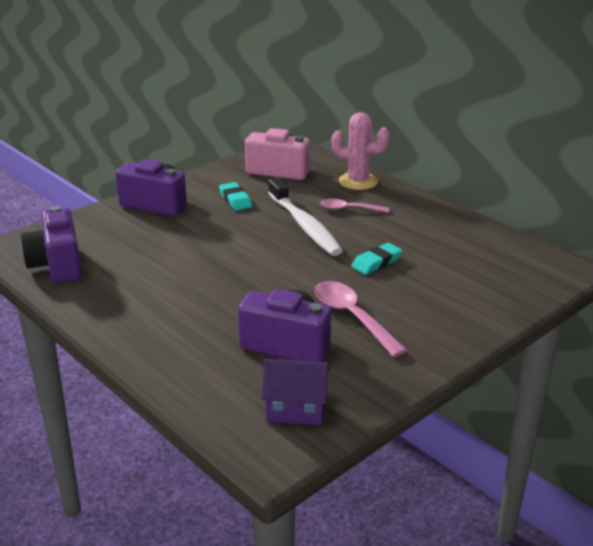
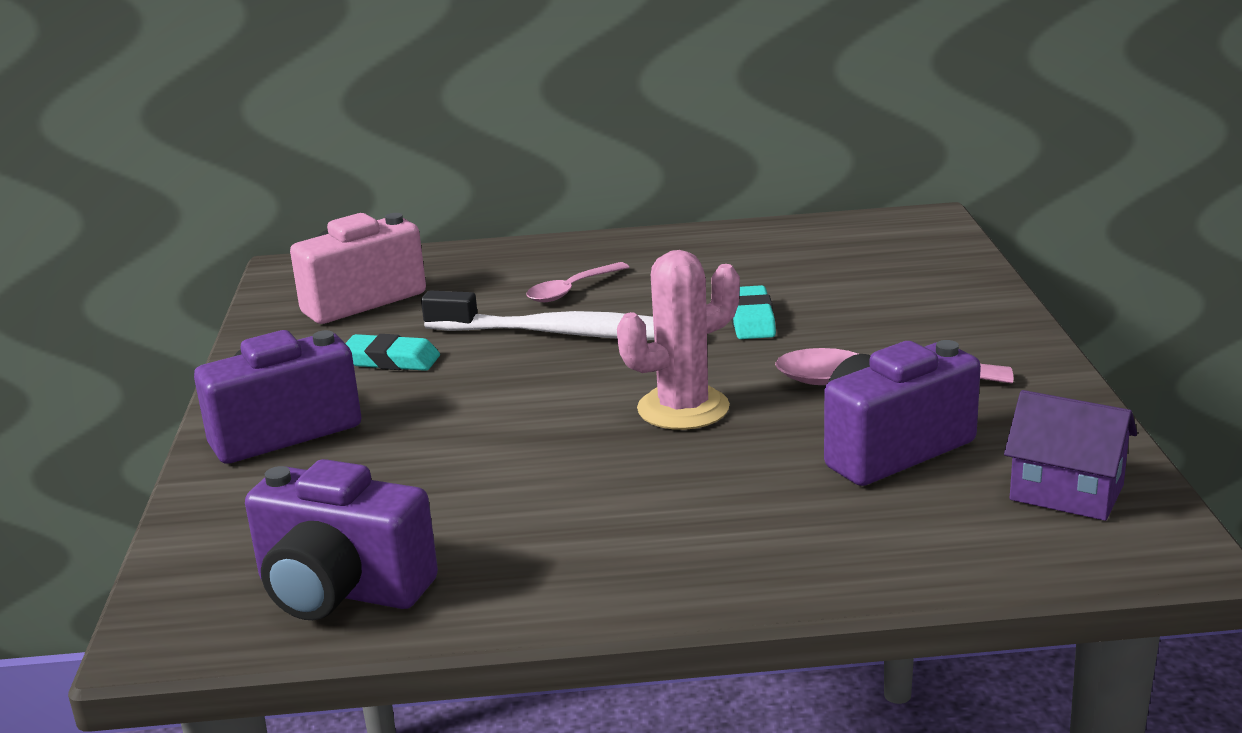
camera: 50 degrees left, 5 degrees down
(296, 409) = (1066, 493): purple house -> purple house turned 75 degrees clockwise
(358, 182) = (501, 259): pink cactus -> pink cactus (683, 408)

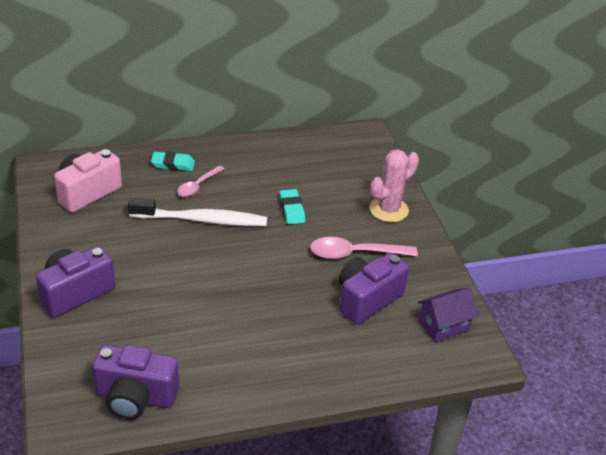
camera: 15 degrees left, 15 degrees up
(391, 360) = (117, 240): turquoise eraser -> turquoise eraser (173, 164)
(683, 408) = (269, 274): pink cactus -> pink cactus (388, 210)
(1066, 493) = (443, 326): purple house -> purple house turned 45 degrees counterclockwise

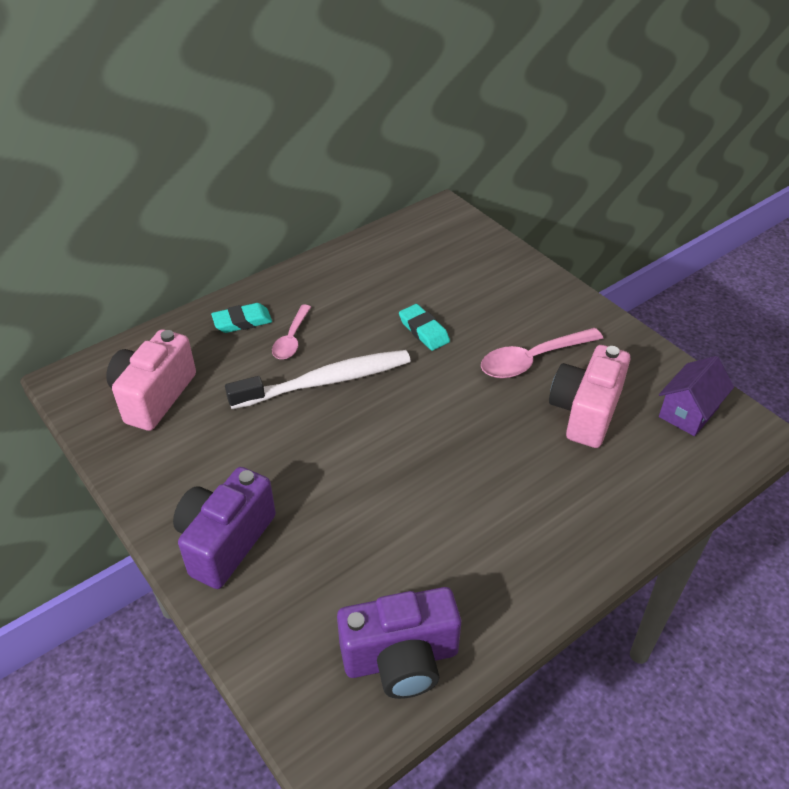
camera: 20 degrees left, 5 degrees up
(367, 300) = (585, 412): purple camera -> pink camera
(388, 210) = (531, 294): pink cactus -> none

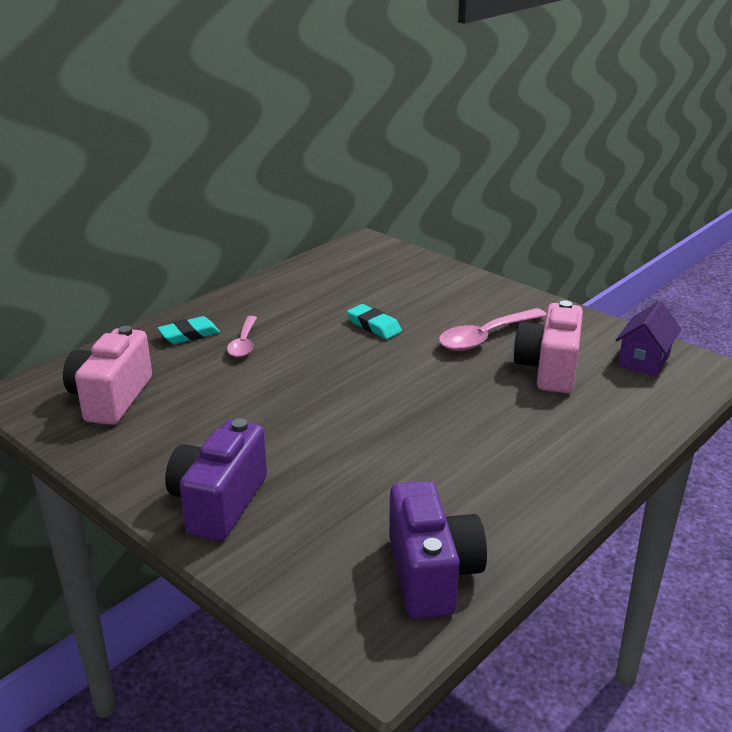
camera: 10 degrees left, 15 degrees down
(325, 381) = (287, 371): white toothbrush -> none
(401, 659) = (431, 574): purple camera -> purple camera turned 75 degrees counterclockwise

